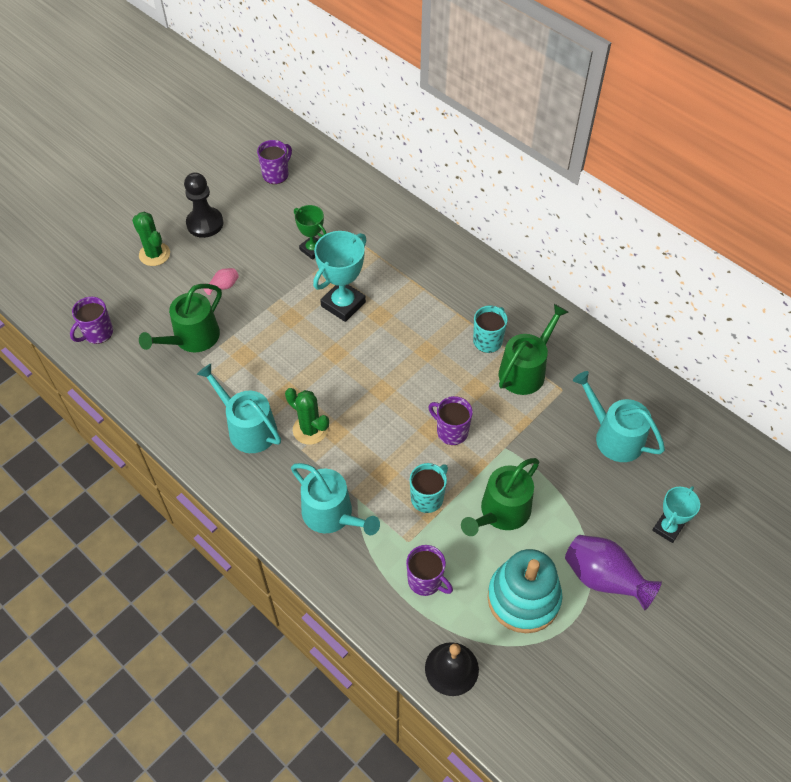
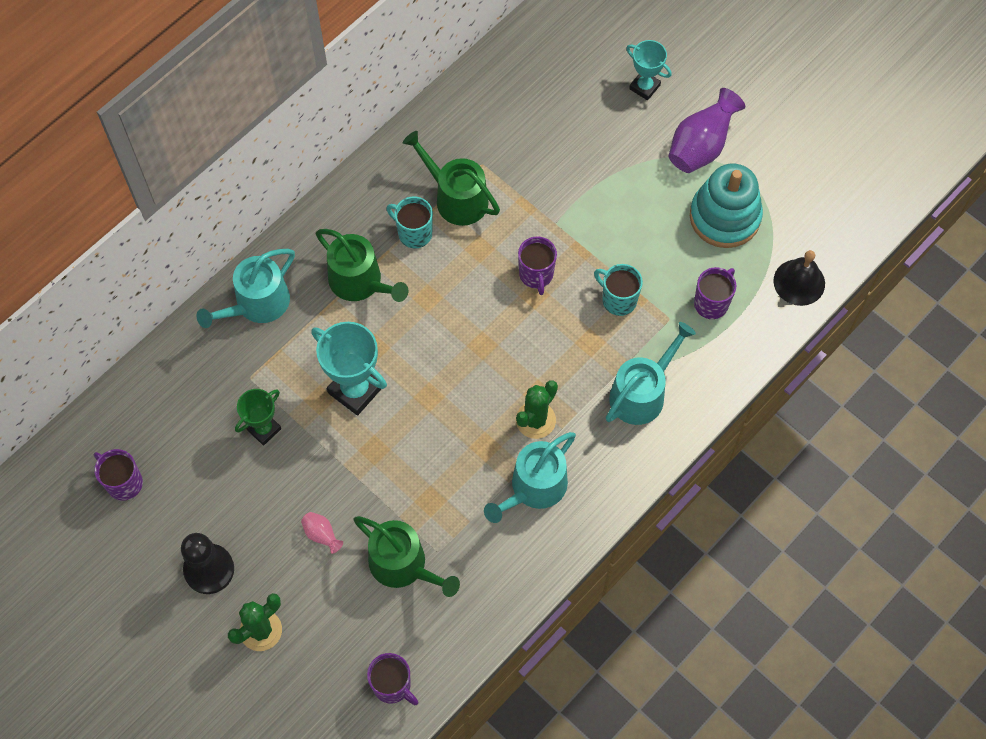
camera: 90 degrees left, 10 degrees up
(451, 431) = (536, 275): purple mug -> purple mug turned 45 degrees counterclockwise
(501, 512) = (632, 231): green watering can -> green watering can (360, 282)
(614, 436) = (540, 121): turquoise watering can -> turquoise watering can (257, 304)

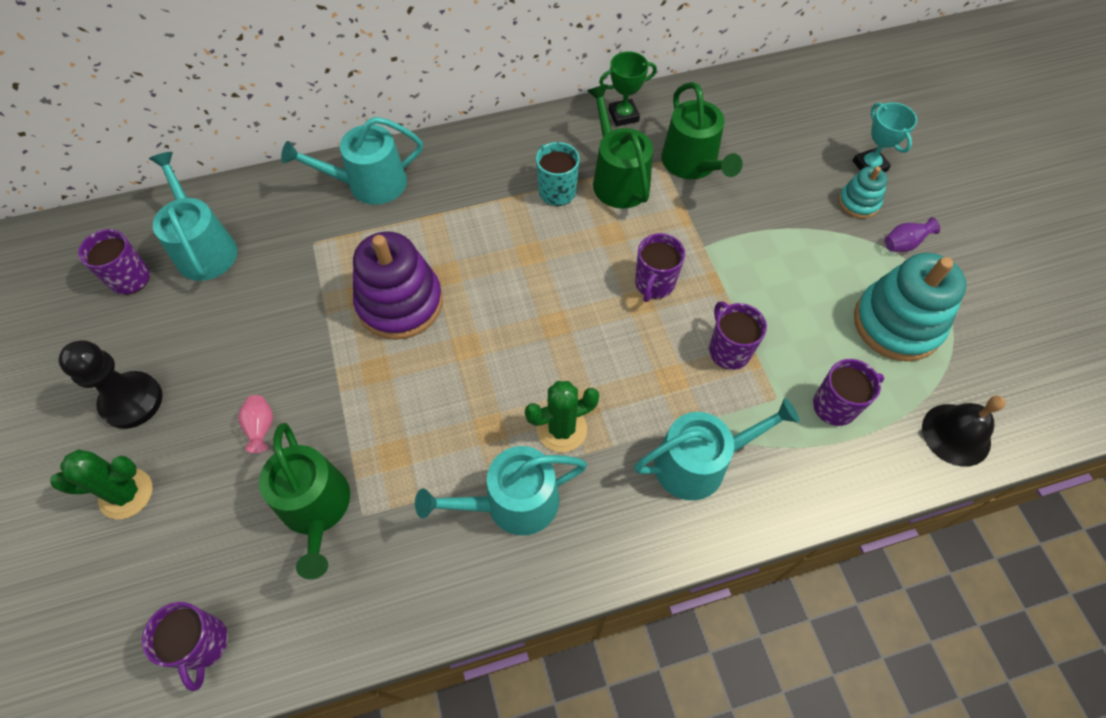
camera: 30 degrees right, 5 degrees down
(164, 428) = (204, 248): none -> turquoise watering can
(264, 429) = (289, 295): green trophy -> green trophy (623, 115)
(355, 390) = (400, 303): turquoise trophy -> purple stacking toy
(360, 282) = (476, 209): green watering can -> green watering can (692, 164)
(618, 300) = (728, 350): turquoise mug -> purple mug
(651, 126) = (858, 202): none -> turquoise stacking toy
(700, 147) = (903, 244): purple vase -> purple vase, size x0.48

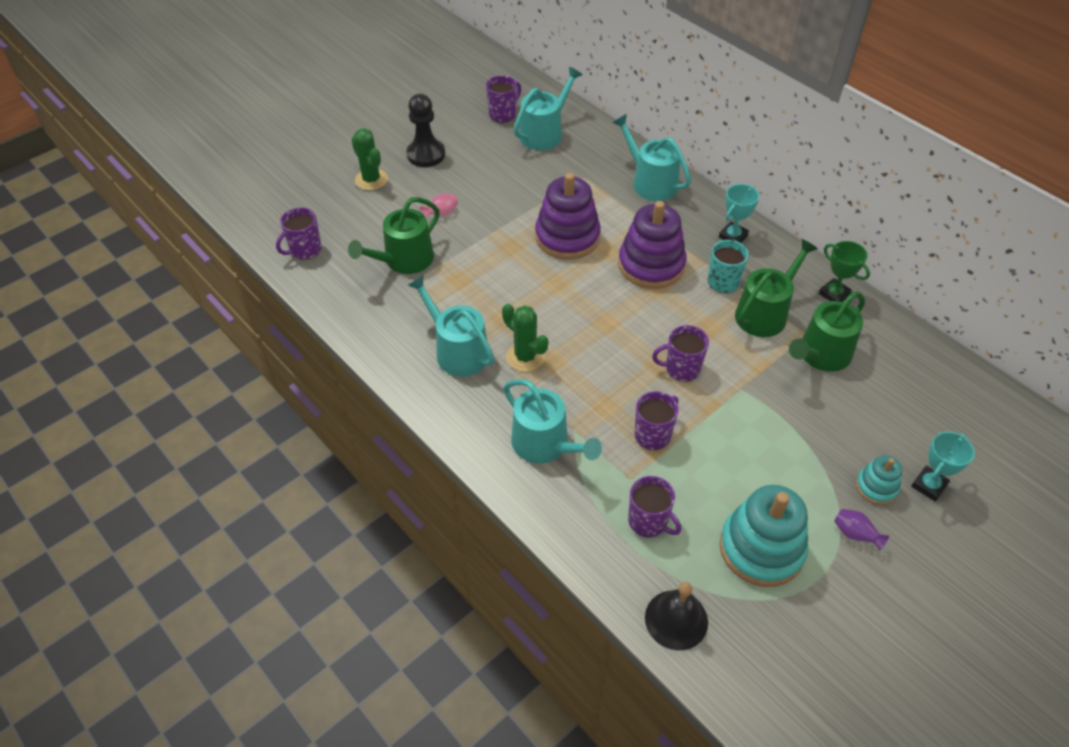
camera: 65 degrees right, 10 degrees down
(495, 242) = (651, 265): none -> purple stacking toy
(499, 153) = (733, 236): none -> turquoise trophy

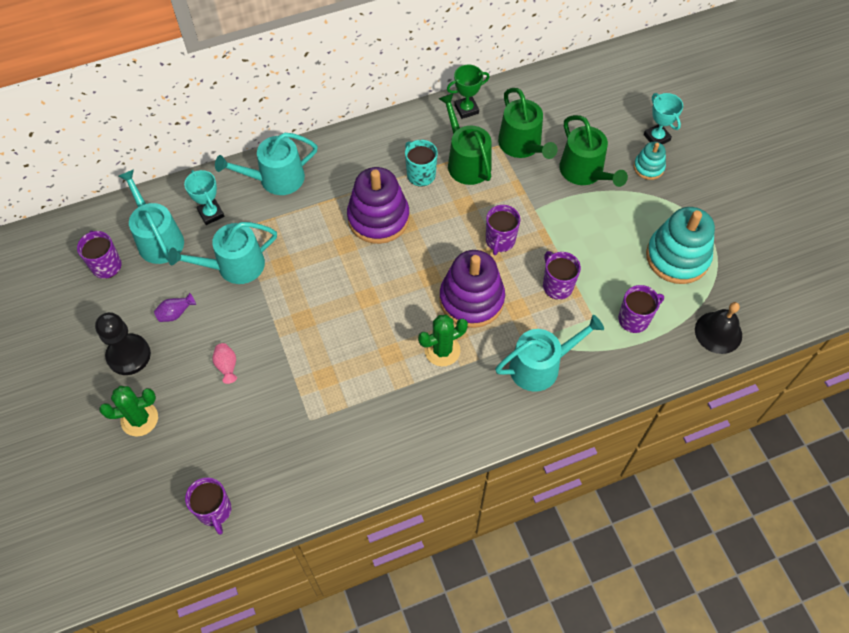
camera: 70 degrees left, 10 degrees up
(404, 260) = (276, 418): green watering can -> green watering can (584, 172)
(457, 351) = (413, 403): turquoise watering can -> turquoise watering can (234, 266)
(567, 237) = (313, 269): purple stacking toy -> purple stacking toy (471, 299)
(733, 236) = (373, 147): turquoise trophy -> turquoise trophy (211, 214)
(855, 534) = (682, 197): purple vase -> purple vase (176, 313)

